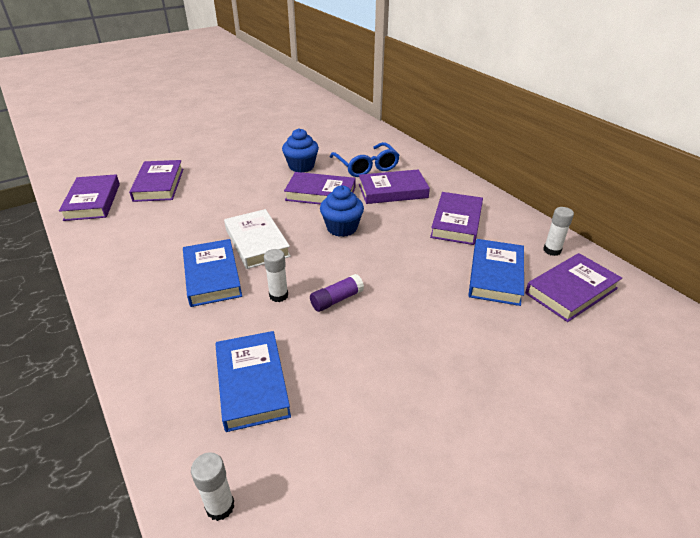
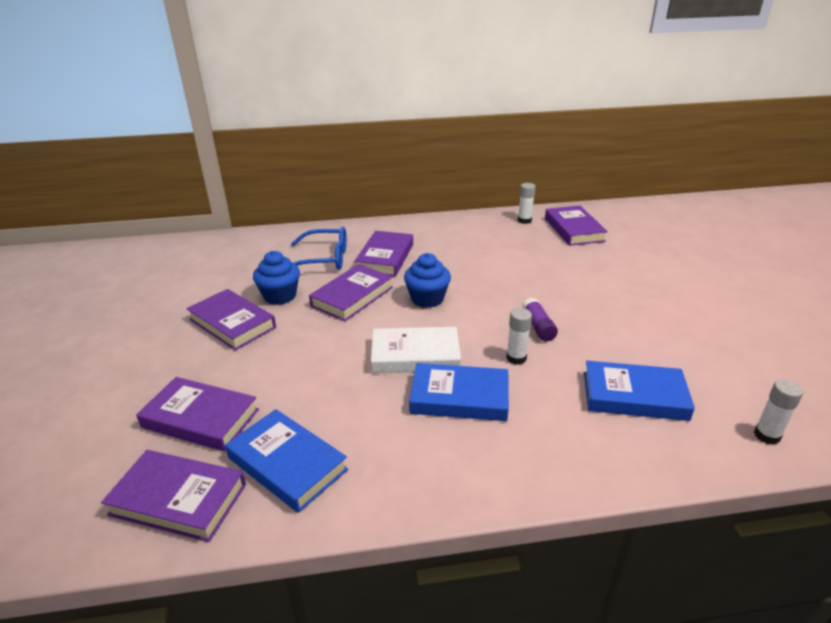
camera: 65 degrees left, 5 degrees down
(456, 222) = (461, 243): purple book -> purple book (232, 323)
(495, 275) = (543, 249): blue book -> blue book (287, 463)

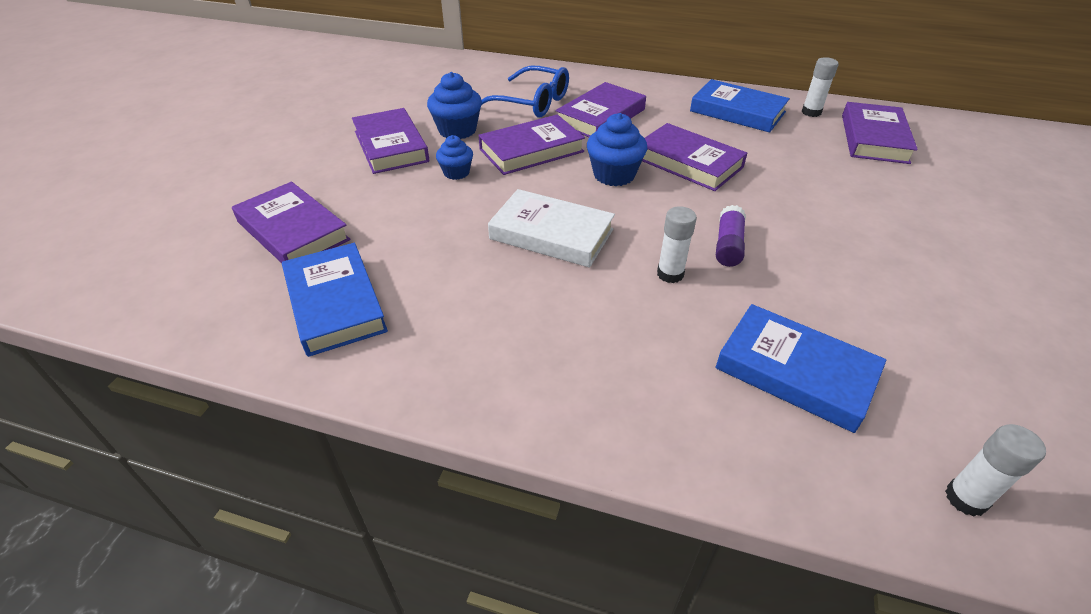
camera: 25 degrees right, 10 degrees up
(178, 499) = (218, 301): purple book -> purple book (688, 162)
(306, 330) = (456, 173): none -> blue cupcake
(459, 397) = (565, 297): blue book -> blue book (737, 111)

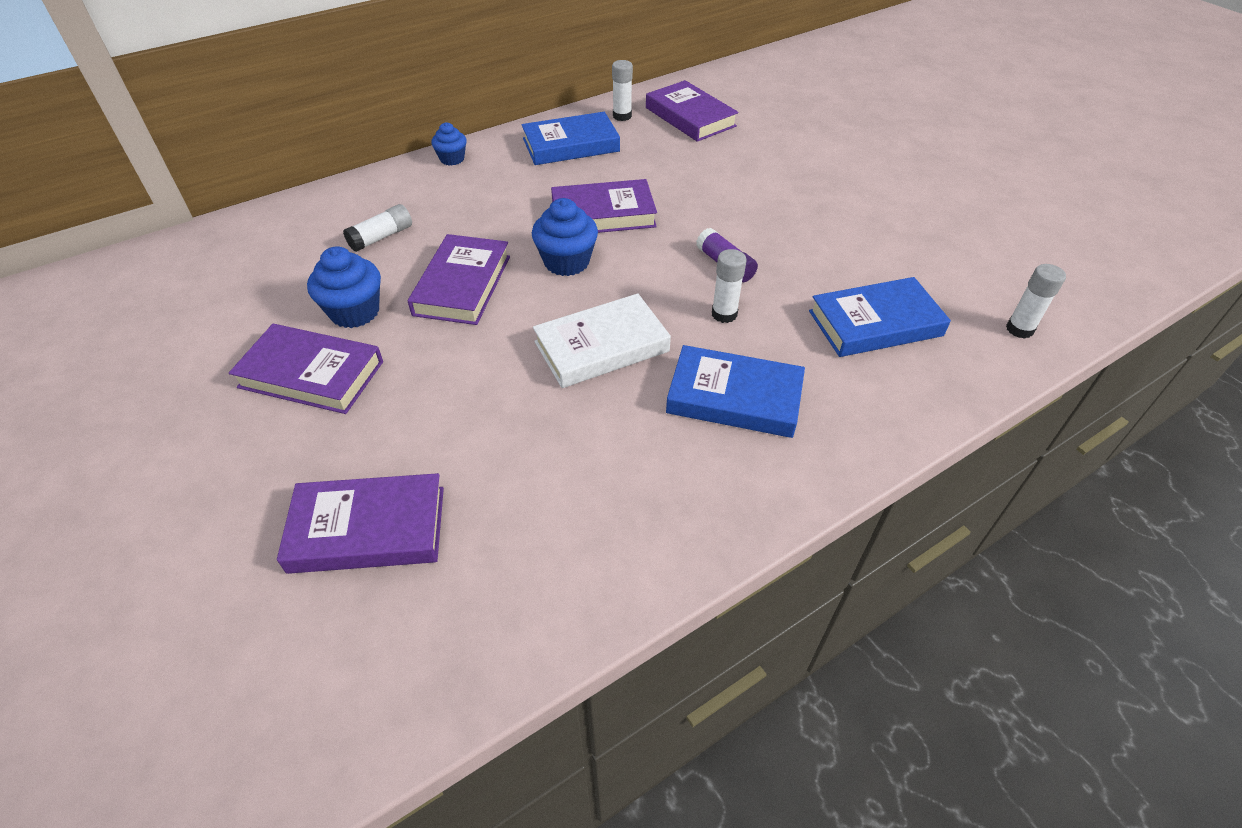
camera: 50 degrees left, 5 degrees up
(335, 303) = (534, 546): blue book -> blue book (734, 397)
(456, 173) = (430, 353): blue cupcake -> blue cupcake (452, 159)
(532, 103) = (381, 237): blue glasses -> white glue stick
(600, 117) = (470, 214): purple book -> none

